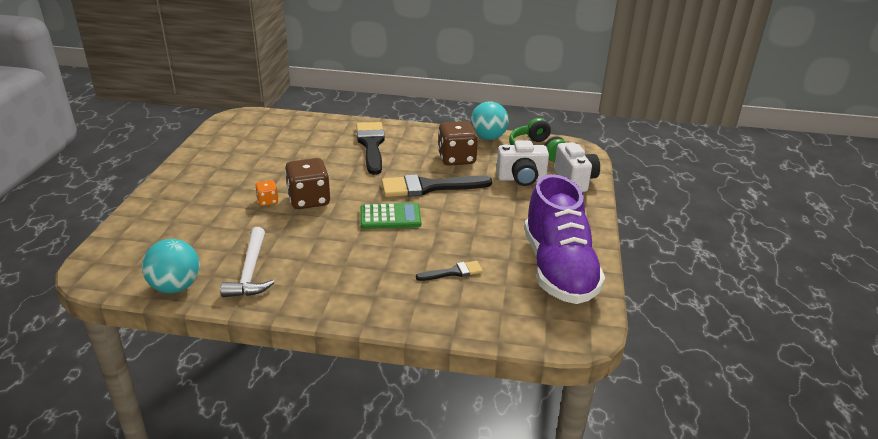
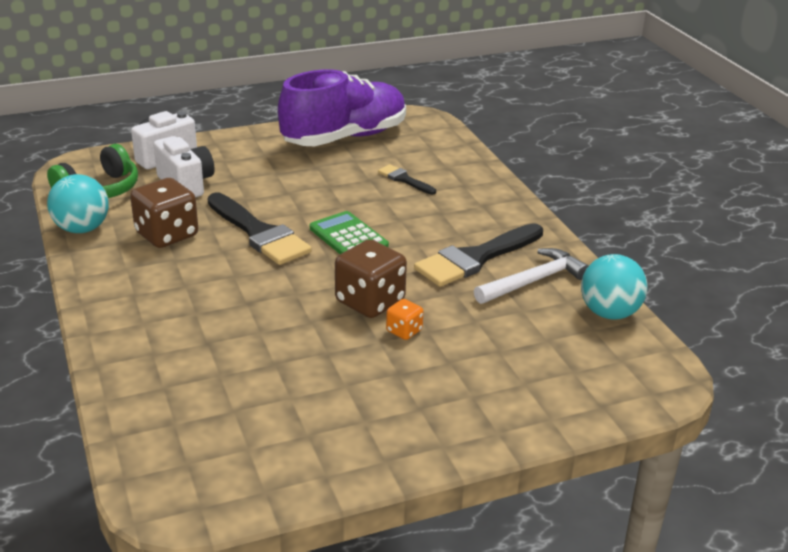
camera: 120 degrees left, 0 degrees up
(371, 145) = (177, 311): black brush -> black brush (475, 258)

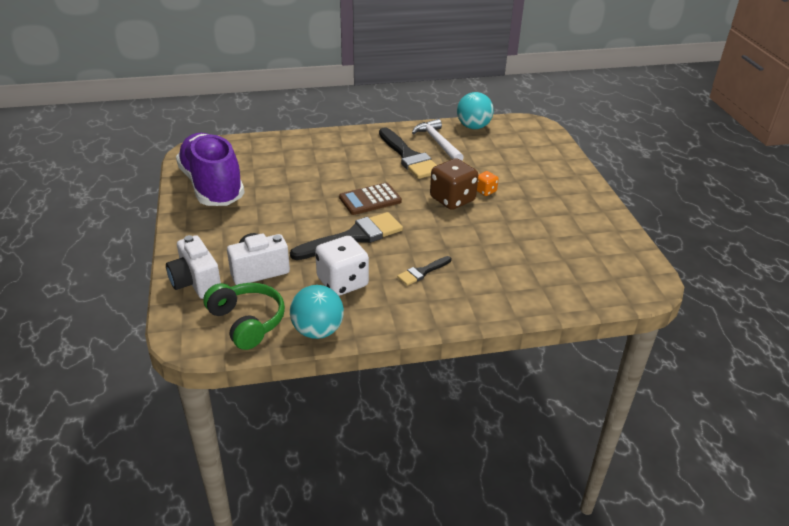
camera: 80 degrees left, 5 degrees up
(167, 235) = (342, 282): brown dice -> white dice
(348, 237) = (370, 199): green calculator -> brown calculator
(404, 179) = (295, 169): black brush -> black brush (422, 272)

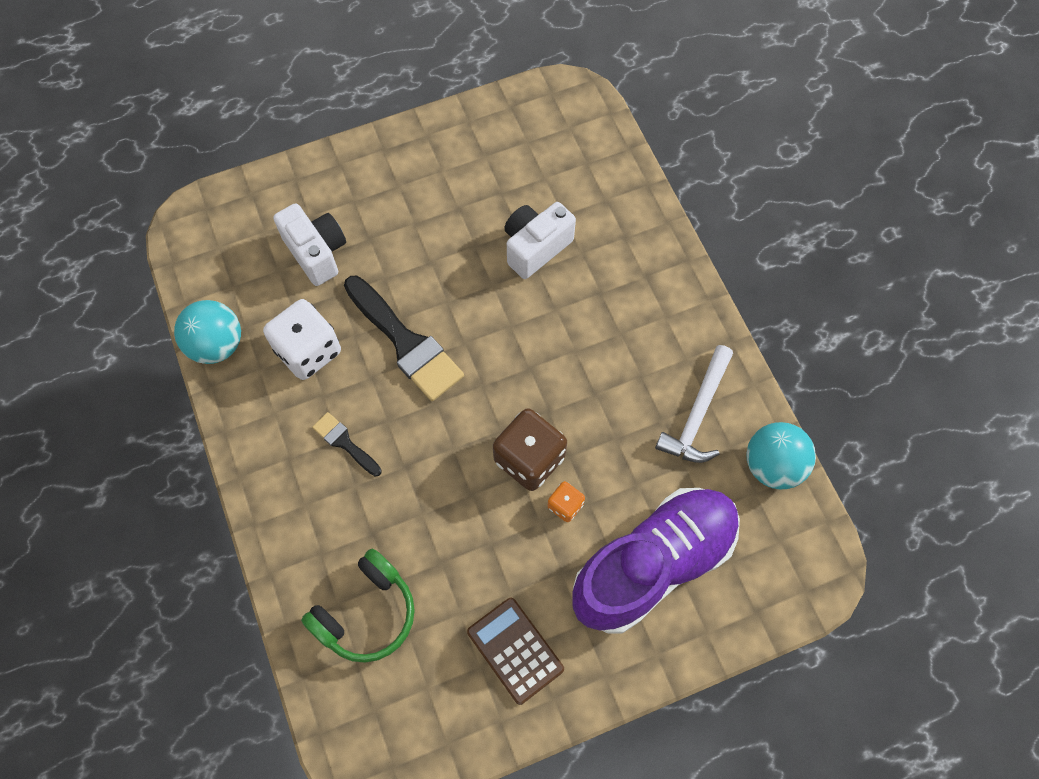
camera: 80 degrees right, 30 degrees up
(196, 283) = (284, 196): white camera -> white camera (535, 247)
(212, 186) = (487, 144): purple shoe -> purple shoe (653, 564)
(247, 322) = (223, 268): green headphones -> green headphones (366, 613)
(370, 199) = (501, 345): brown calculator -> brown calculator (515, 650)
(409, 157) = (637, 377): black brush -> none
(438, 142) = (697, 414): white hammer -> white hammer turned 150 degrees clockwise

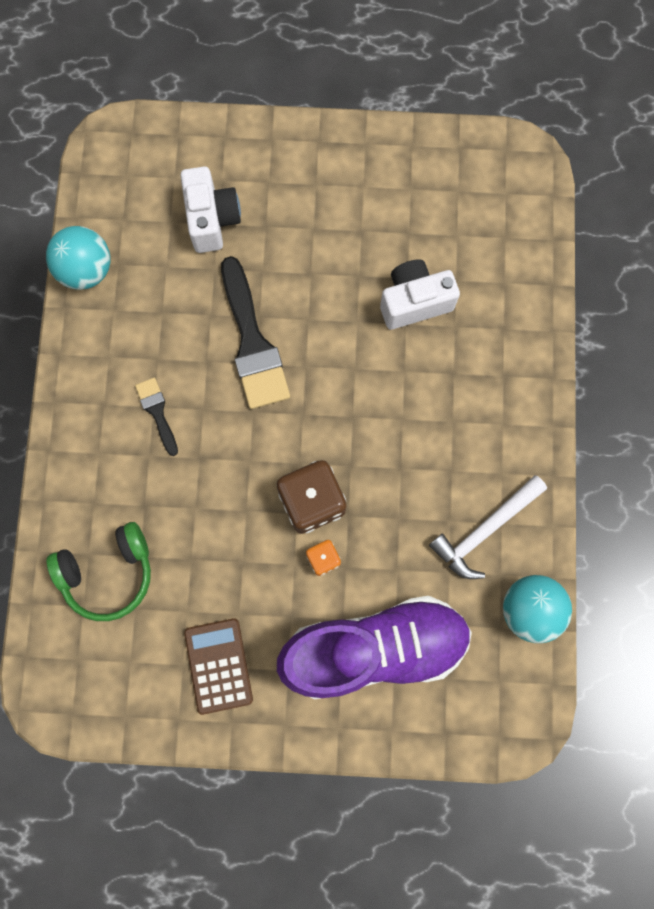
camera: 25 degrees right, 10 degrees up
(308, 351) = (163, 312): white dice -> none

